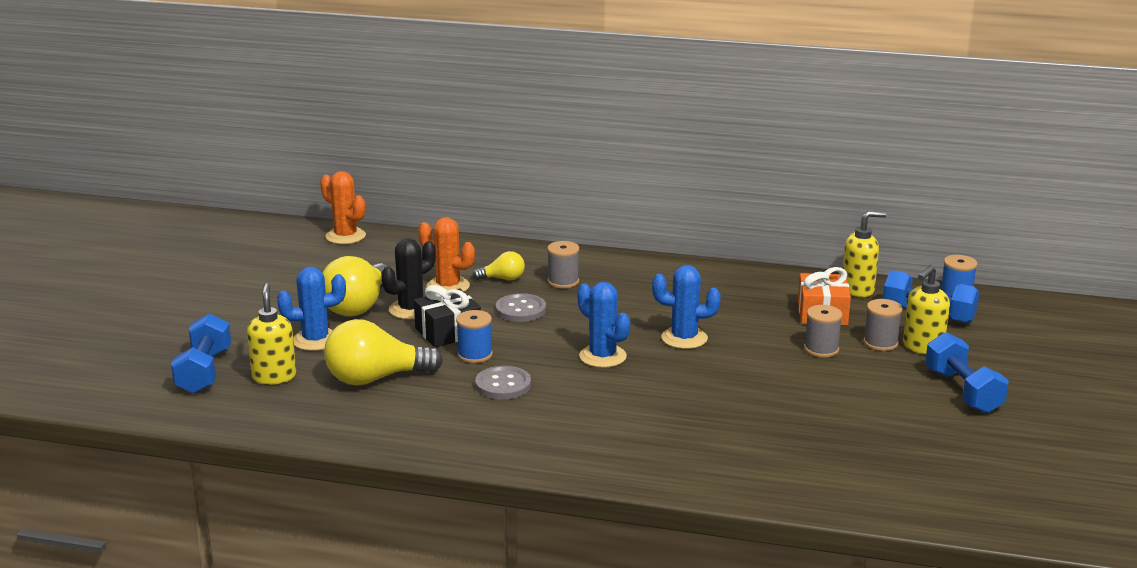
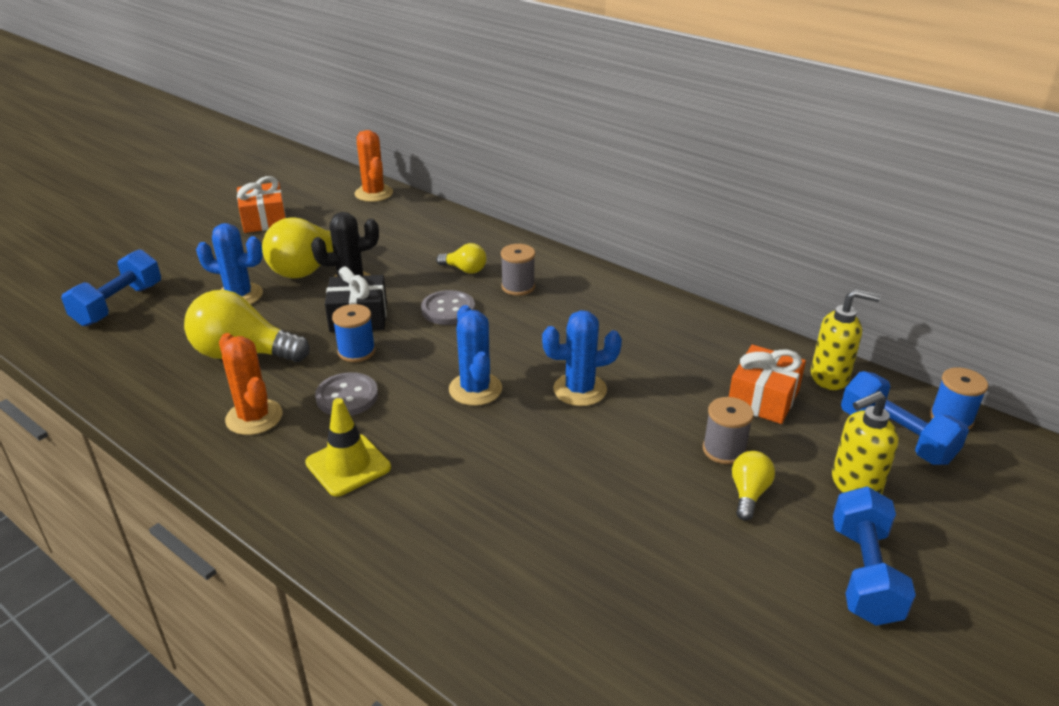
camera: 25 degrees right, 10 degrees up
(260, 278) = (264, 220): none -> orange gift
(274, 377) = (165, 327): yellow soap dispenser -> none
(448, 286) = (408, 266): orange cactus -> orange cactus (254, 417)
(555, 424) = (348, 465): none -> yellow traffic cone
(684, 338) = (580, 390): blue cactus -> blue cactus turned 45 degrees counterclockwise
(858, 369) = (748, 493): none -> yellow light bulb
(880, 343) = (804, 462): grey spool -> none

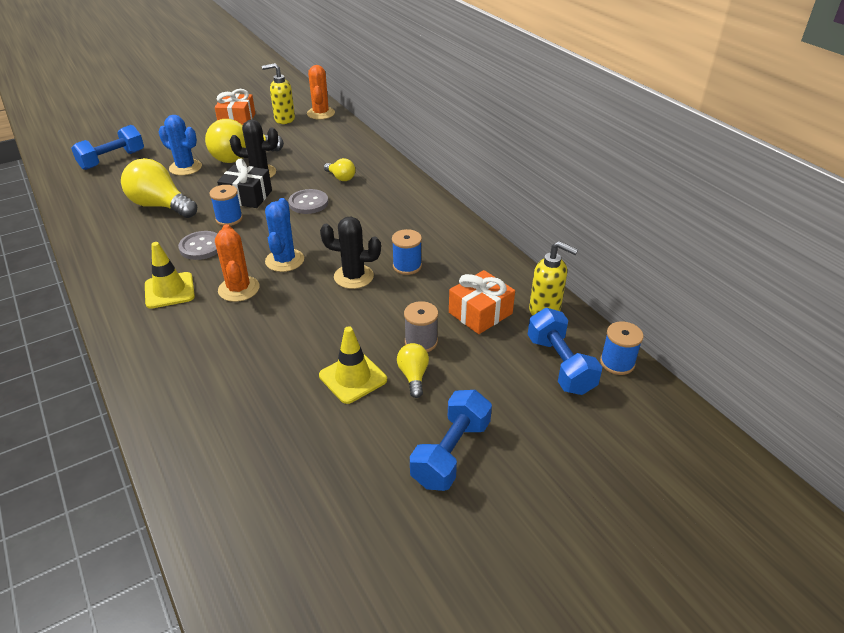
camera: 20 degrees right, 5 degrees up
(254, 417) = (137, 247): orange cactus -> orange cactus (239, 289)
(518, 287) = (368, 196): grey spool -> none
(580, 390) = (353, 276): blue cactus -> black cactus
(634, 362) = (407, 266): none -> blue spool
(679, 515) = (353, 378): none -> yellow traffic cone
(748, 493) = (413, 376): yellow light bulb -> yellow light bulb turned 45 degrees counterclockwise
(855, 485) = (497, 391): yellow soap dispenser -> yellow soap dispenser (284, 119)

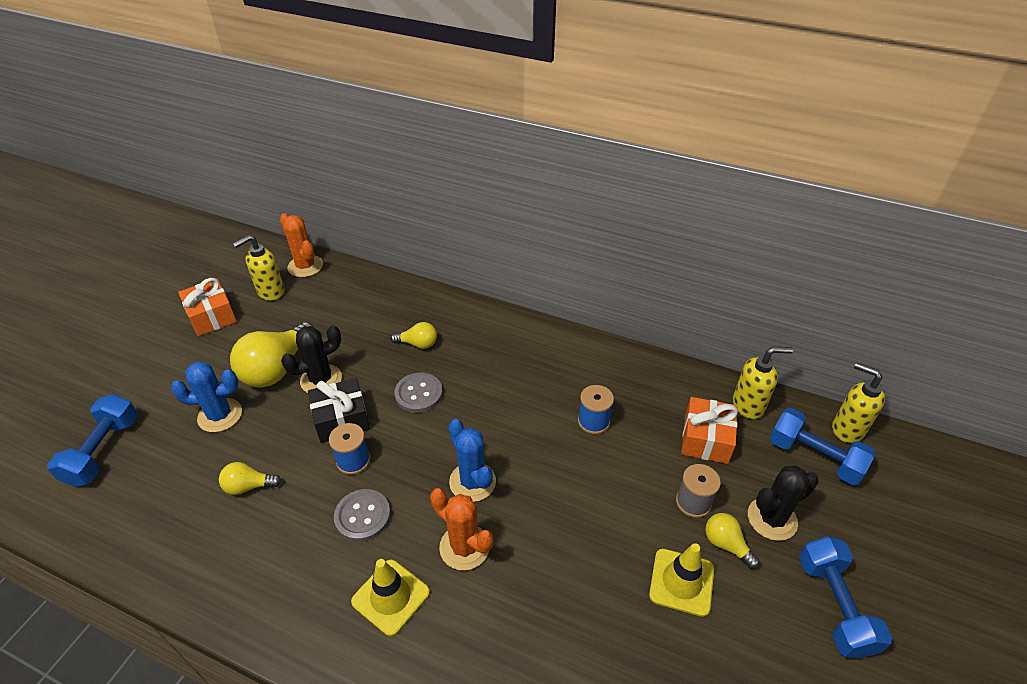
camera: 35 degrees left, 5 degrees up
(160, 206) = (249, 486): yellow light bulb -> yellow light bulb, size x0.51
(353, 276) = (559, 462): black cactus -> black cactus (772, 519)
(617, 363) = (847, 429): blue spool -> yellow soap dispenser

